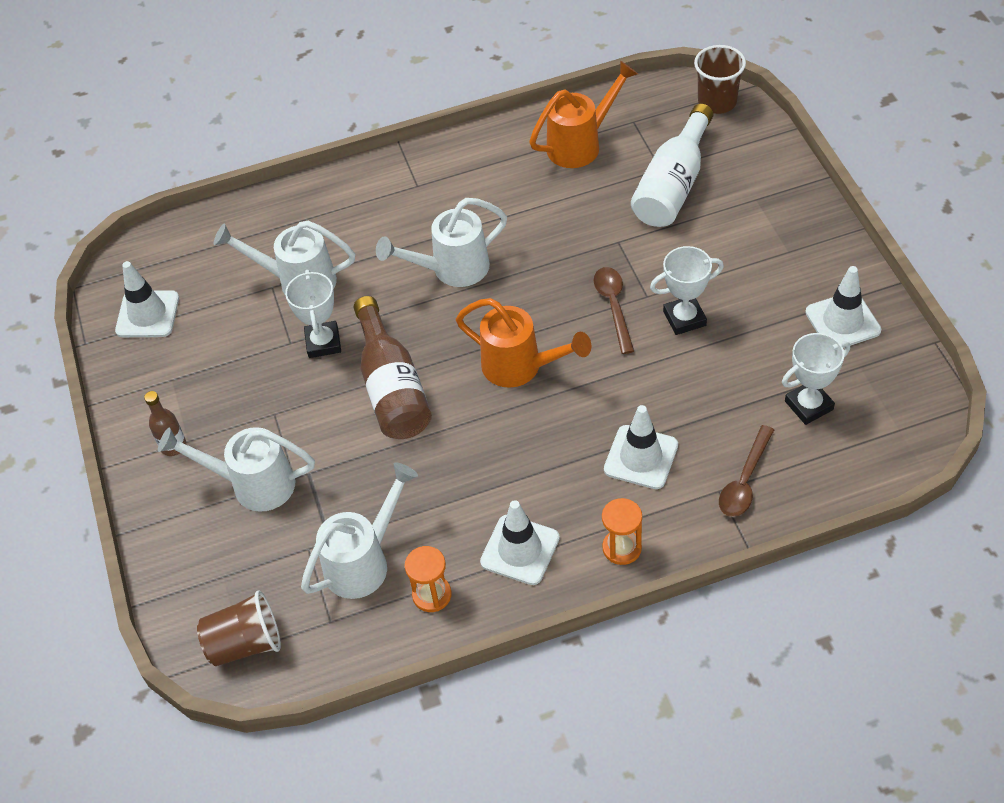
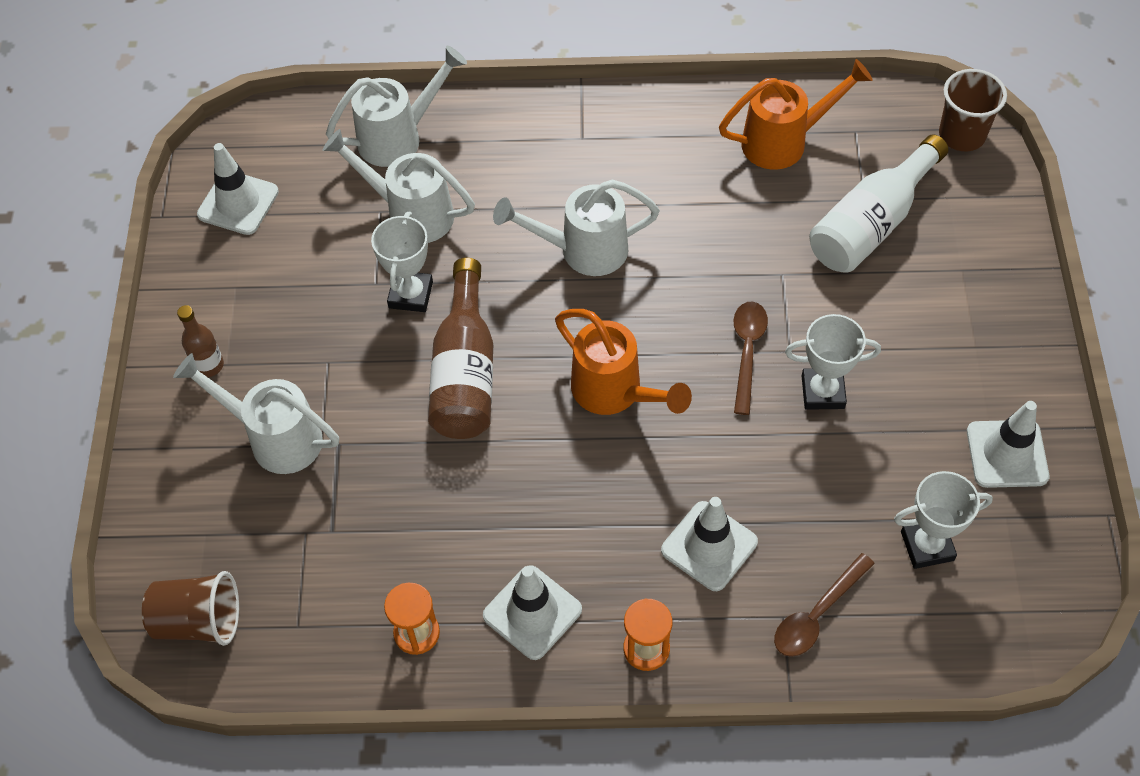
camera: 15 degrees right, 5 degrees up
(364, 561) = (358, 568): white watering can -> white watering can (399, 137)

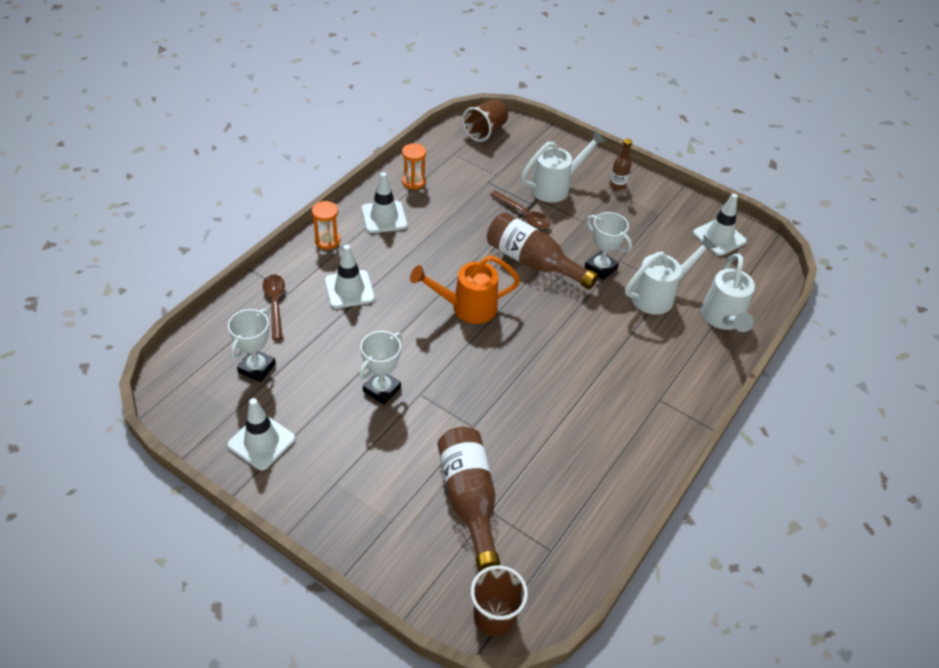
camera: 120 degrees right, 10 degrees down
(583, 250) = (571, 349): white watering can -> none
(747, 352) = (438, 375): brown spoon -> brown spoon (523, 215)
(784, 141) = (575, 501): orange watering can -> none
(871, 223) = (469, 499): white bottle -> brown bottle

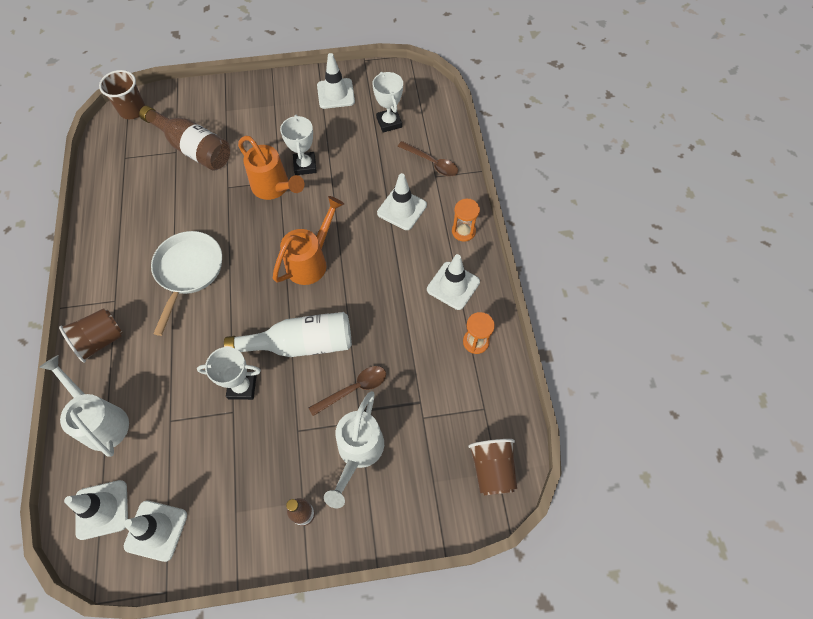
camera: 140 degrees right, 15 degrees up
(432, 391) = (274, 188): none -> orange watering can
(523, 215) = (354, 389): brown spoon -> brown spoon turned 150 degrees clockwise
(533, 262) = (301, 344): brown bottle -> white bottle
(576, 376) = (188, 271): none -> white pan
(658, 295) = (173, 399): white watering can -> none
(692, 375) = (100, 340): none -> brown cup
(751, 270) = (102, 509): none -> white traffic cone

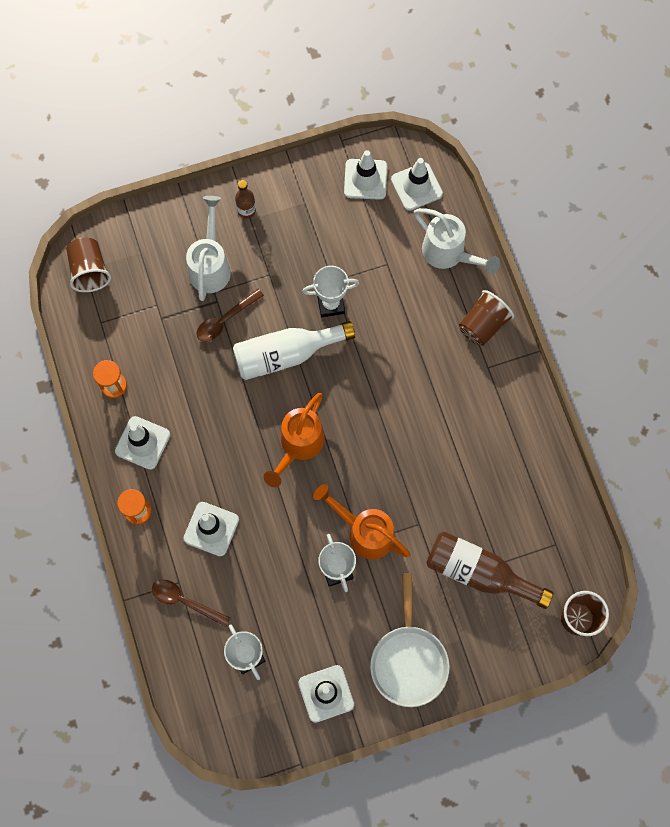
camera: 170 degrees right, 10 degrees up
(188, 271) = (425, 412): white pan -> white pan (408, 660)

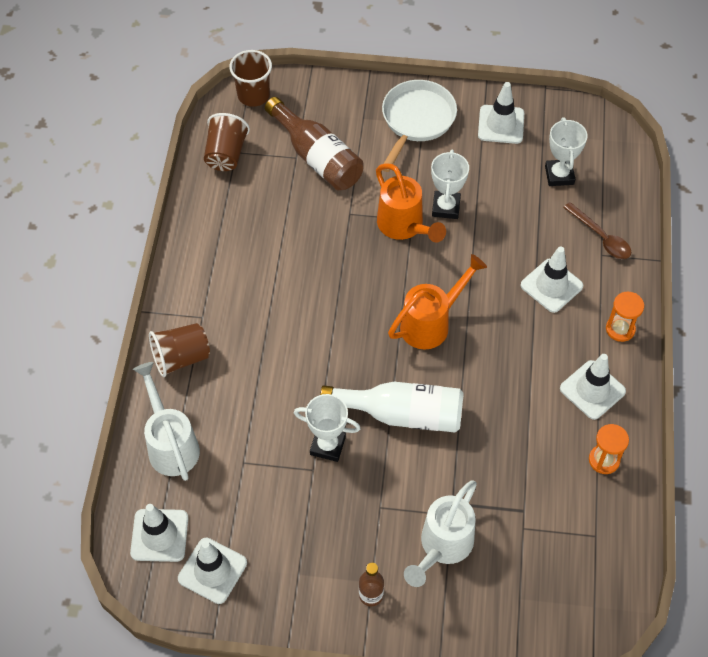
camera: 155 degrees left, 15 degrees down
(90, 271) = (588, 602): brown cup -> brown cup (226, 154)
(225, 320) = (451, 478): brown spoon -> none

